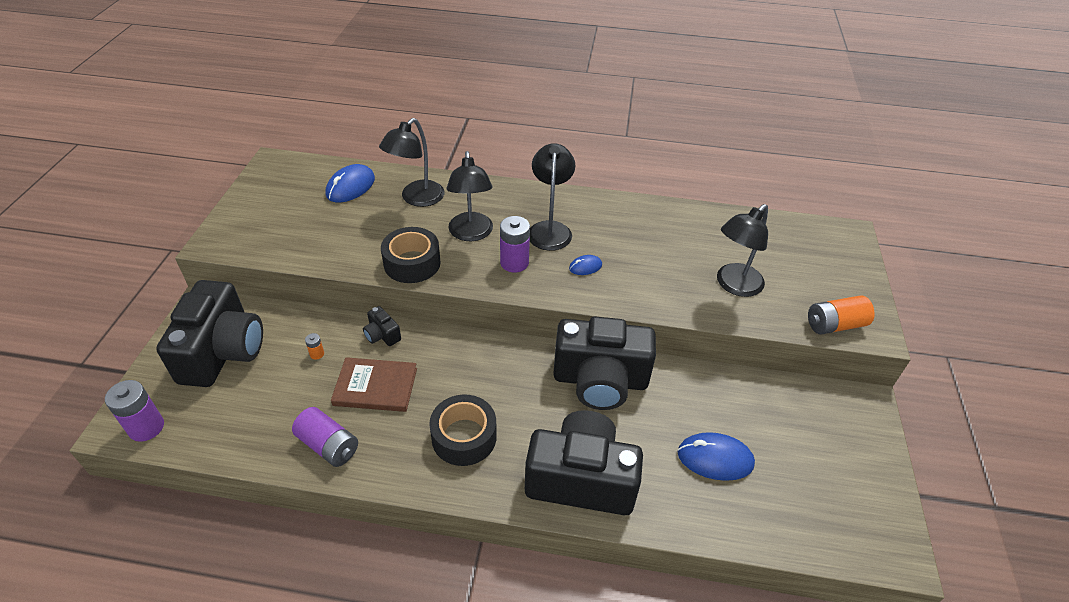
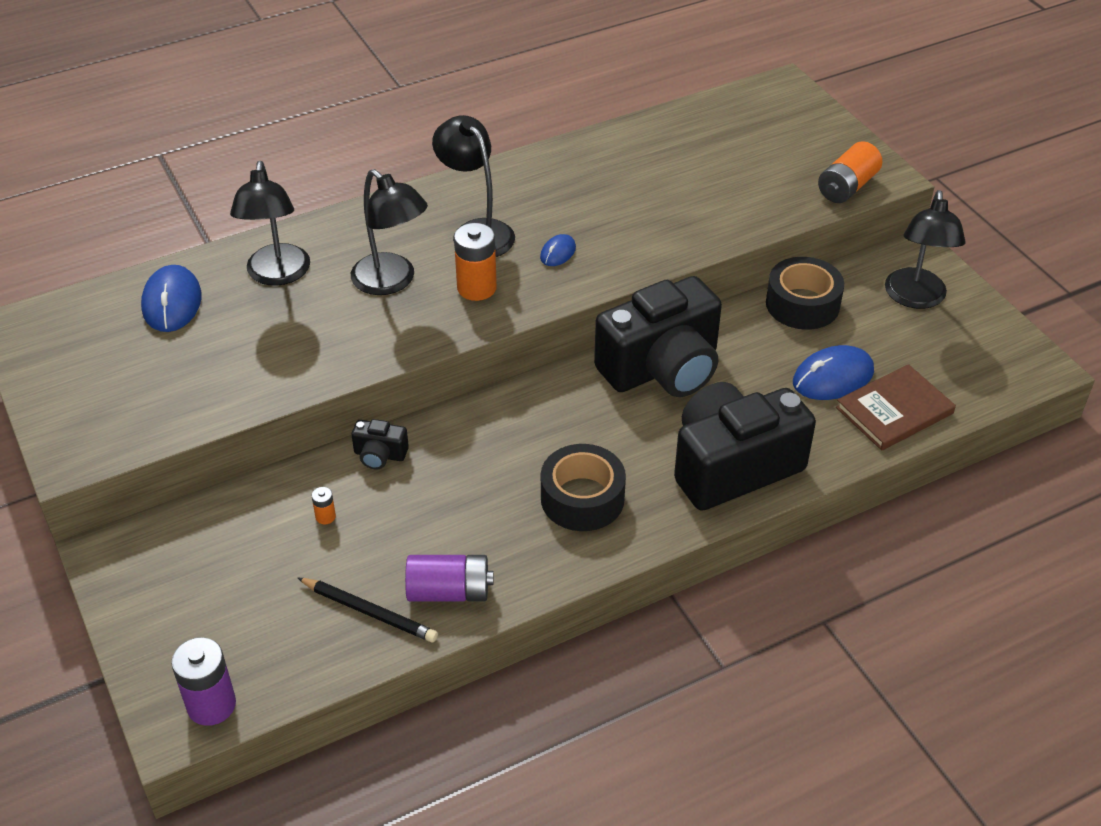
camera: 35 degrees left, 0 degrees up
(223, 352) = (204, 581): black camera -> none
(276, 428) = (369, 612): none -> black pencil
(375, 387) = (434, 509): brown book -> brown book (894, 411)
(412, 263) = (359, 348): black tape -> black tape (802, 304)
(514, 263) = (476, 288): purple battery -> orange battery
(734, 285) = (723, 195): black lamp -> black lamp (915, 298)

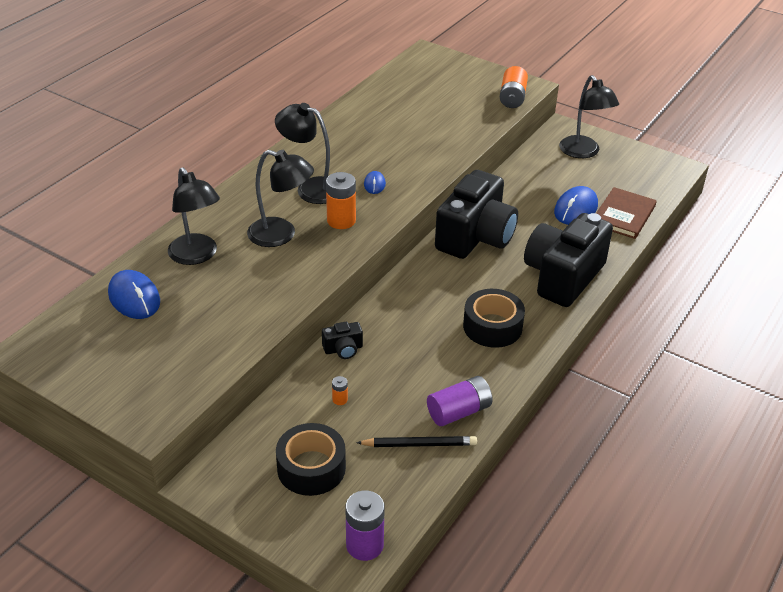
camera: 30 degrees left, 5 degrees down
(802, 304) = (525, 175): black tape -> black tape (311, 468)

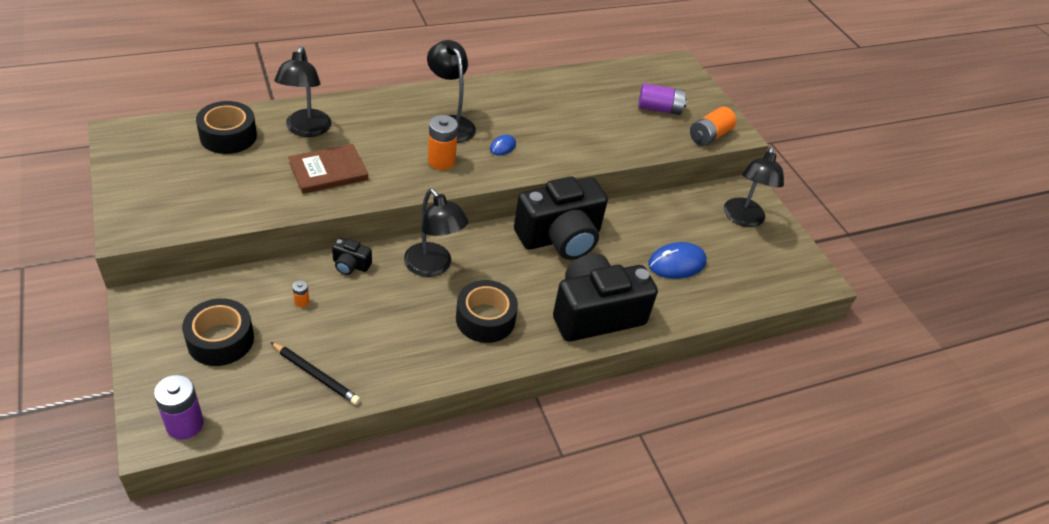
camera: 30 degrees right, 5 degrees up
(134, 298) = (228, 136): blue mouse -> black tape
(281, 235) = (383, 147): black lamp -> black lamp (433, 267)
(459, 411) = (376, 369): purple battery -> purple battery (659, 109)
(623, 215) = (715, 293): brown book -> brown book (328, 171)

